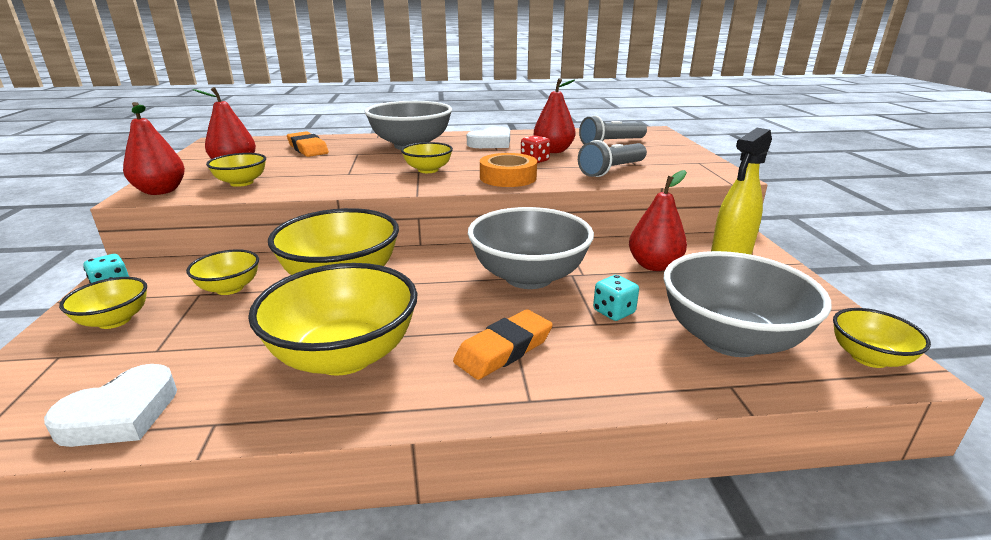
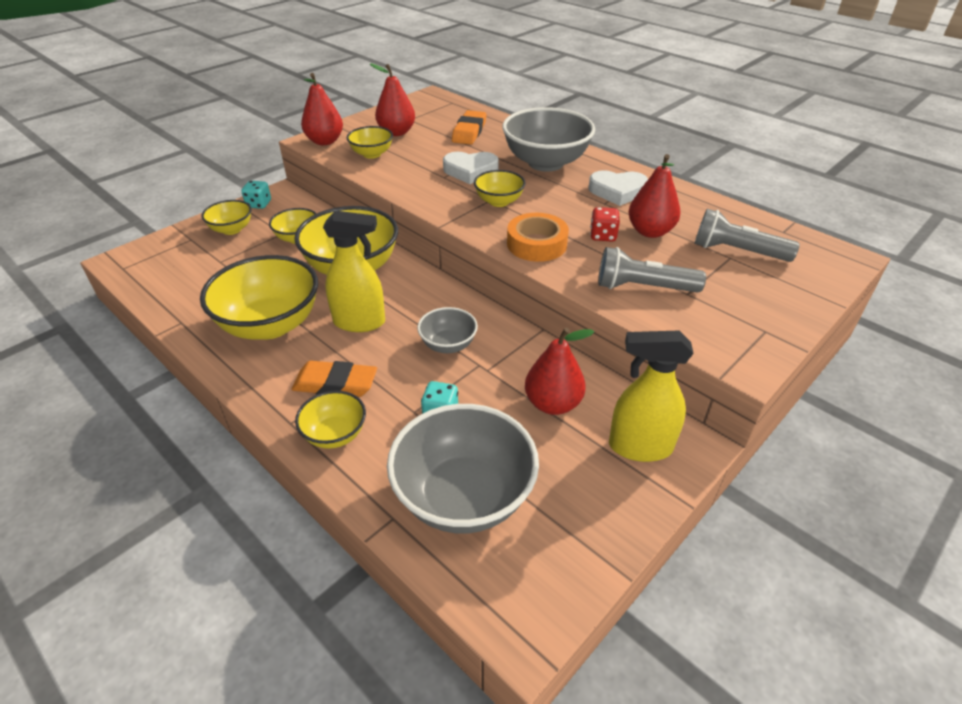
camera: 50 degrees right, 15 degrees up
(121, 414) = (166, 291): white heart -> white heart (470, 171)
(431, 304) = (360, 322): none -> yellow spray bottle
(528, 277) = (448, 345): grey bowl -> grey bowl, size x0.52
(869, 358) = (521, 601): yellow bowl -> yellow bowl (335, 434)

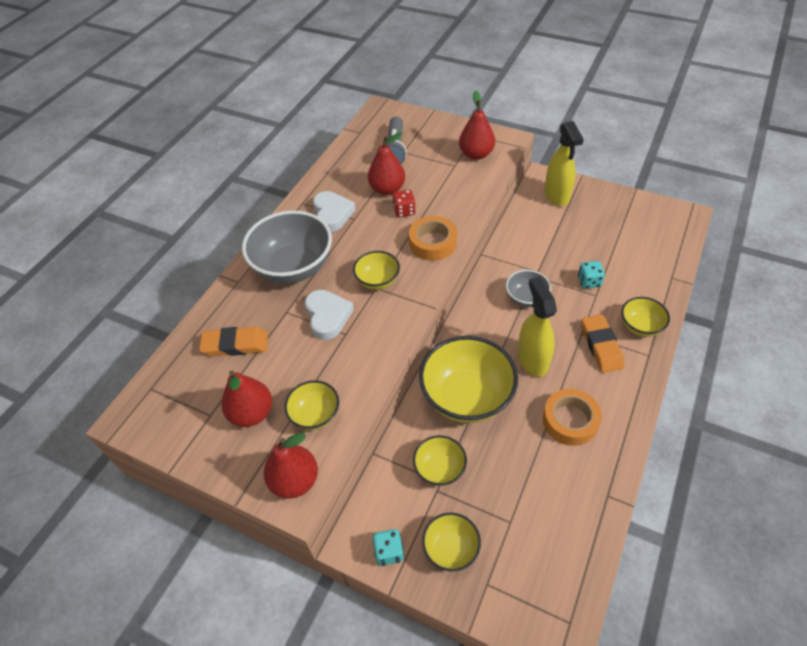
camera: 105 degrees left, 10 degrees up
(270, 325) = (570, 420): yellow bowl -> orange tape
(464, 496) = (637, 253): grey bowl -> none
(553, 404) = (547, 234): red pear -> red pear (476, 154)
(643, 287) = (458, 183): grey flashlight -> none

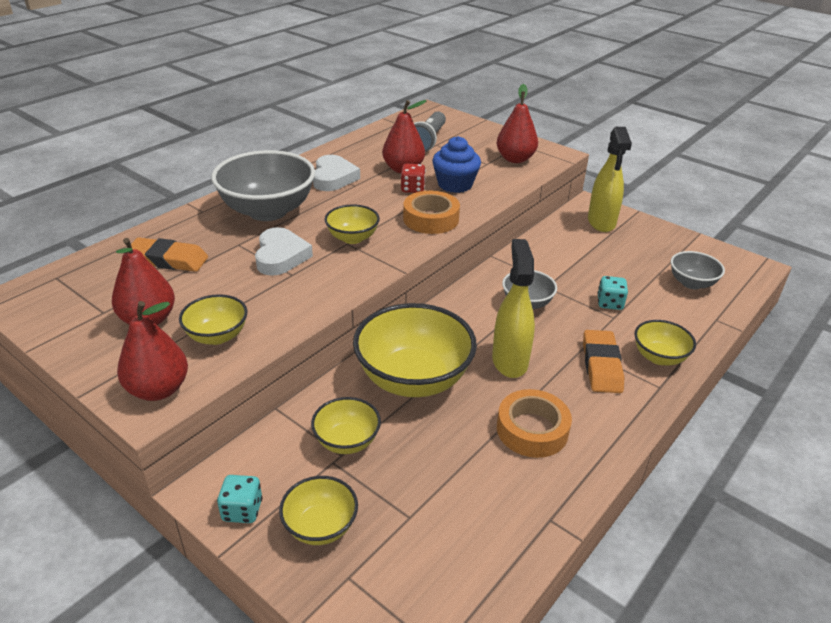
camera: 10 degrees right, 15 degrees down
(437, 197) = (455, 184): none -> blue cupcake
(644, 245) = (691, 283): none -> grey bowl

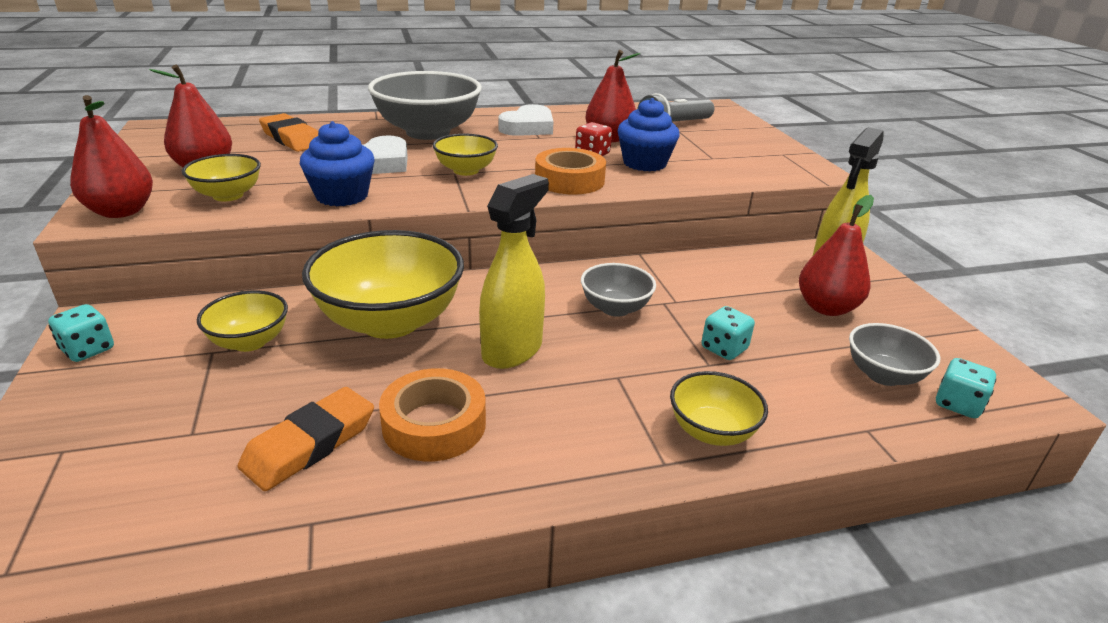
camera: 35 degrees right, 5 degrees down
(304, 298) = (342, 196): none -> blue cupcake
(320, 526) = (114, 396): yellow bowl -> none
(515, 159) = (754, 163): red pear -> red pear (826, 308)
(601, 365) = (617, 404): orange eraser -> orange eraser (310, 444)
(734, 285) = (957, 404): none -> turquoise dice

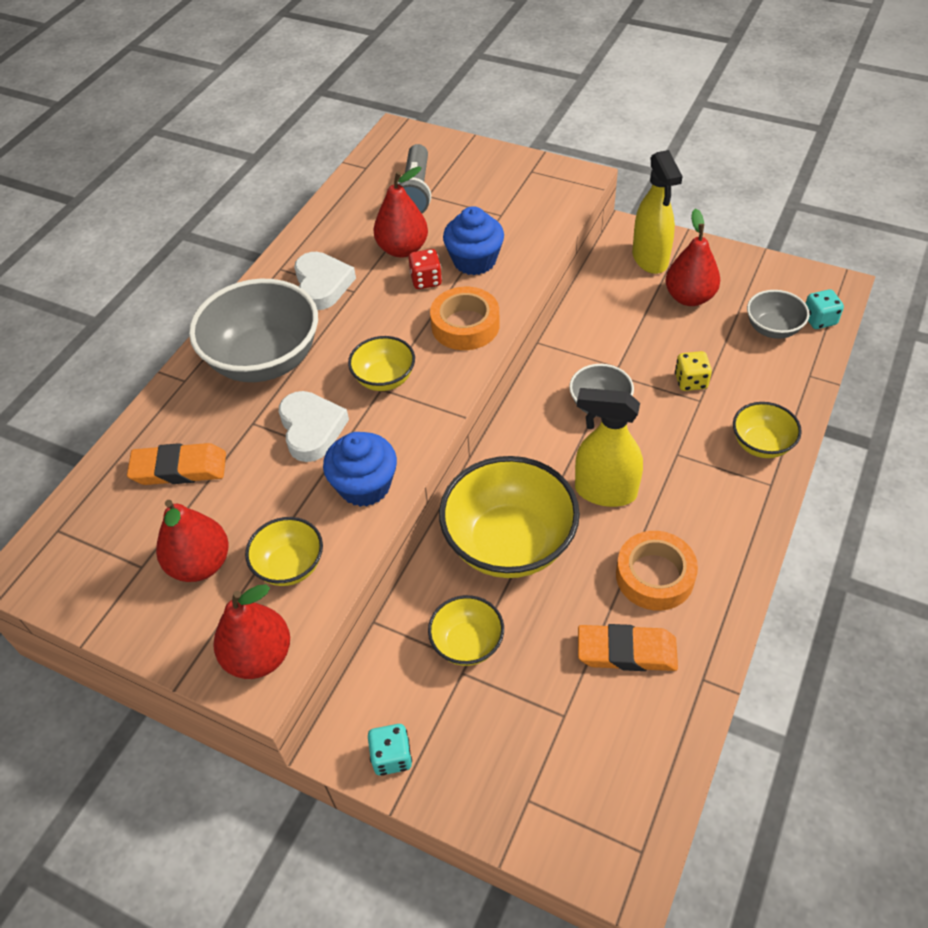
camera: 45 degrees left, 20 degrees up
(310, 444) = (626, 651): orange eraser -> orange eraser turned 75 degrees counterclockwise
(512, 350) = (605, 491): yellow spray bottle -> yellow spray bottle turned 60 degrees counterclockwise
(724, 349) = (690, 381): turquoise dice -> yellow dice

